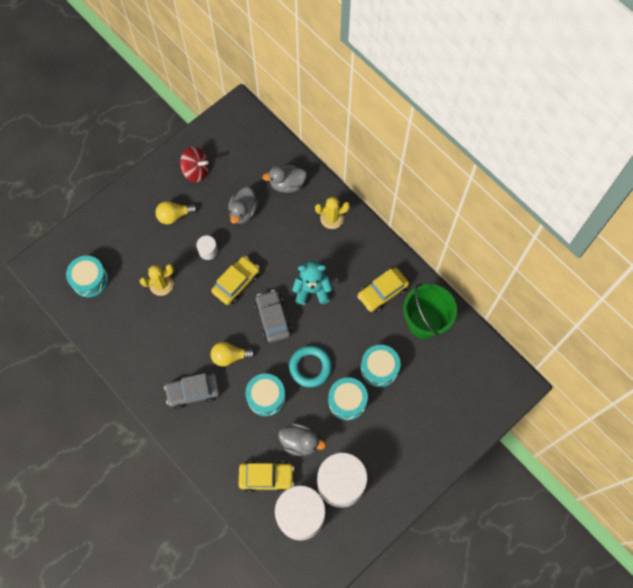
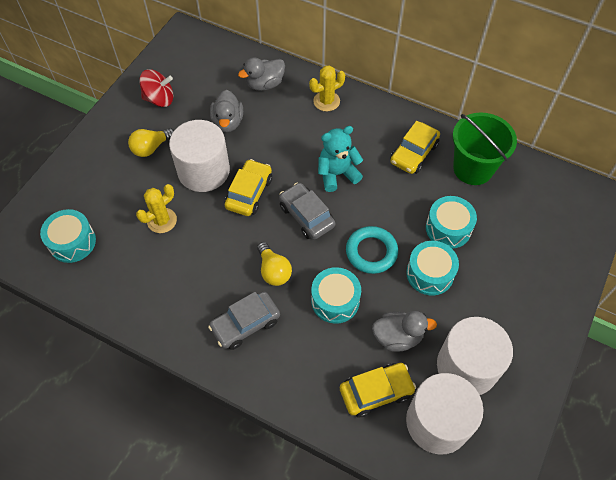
camera: 20 degrees left, 10 degrees down
(208, 251) = (203, 171): white cylinder -> white cylinder, size x2.26
(230, 356) = (273, 271): yellow light bulb -> yellow light bulb turned 90 degrees counterclockwise

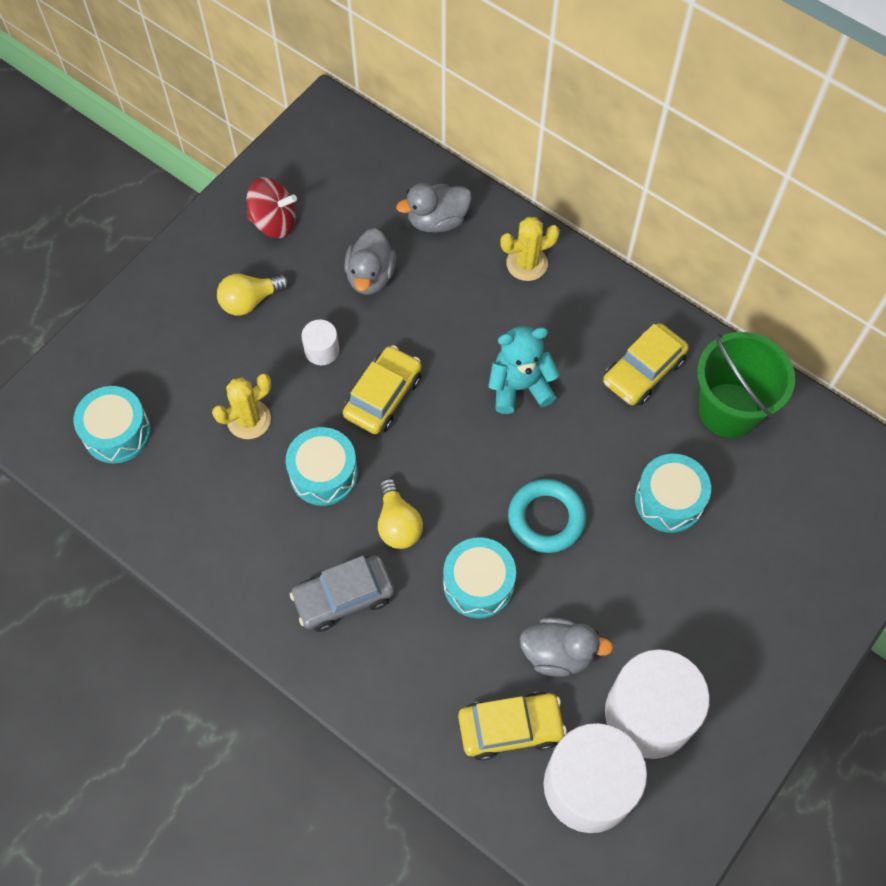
camera: 10 degrees right, 5 degrees up
(203, 171) = (322, 350): white cylinder -> white cylinder, size x0.44
(306, 216) = (461, 446): grey car -> none
(430, 273) = (626, 566): turquoise drum -> turquoise drum (323, 474)

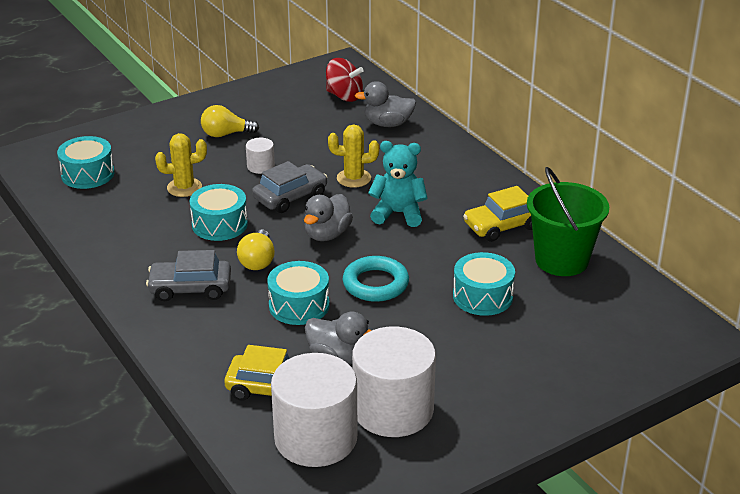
camera: 20 degrees right, 30 degrees down
(274, 222) = (268, 103): red spinning top -> red spinning top (344, 96)
(370, 276) = (320, 140): grey duck -> grey duck (327, 234)
(383, 396) = (290, 197): yellow car -> grey car
(527, 263) = (442, 156): yellow cactus -> yellow cactus (353, 178)

